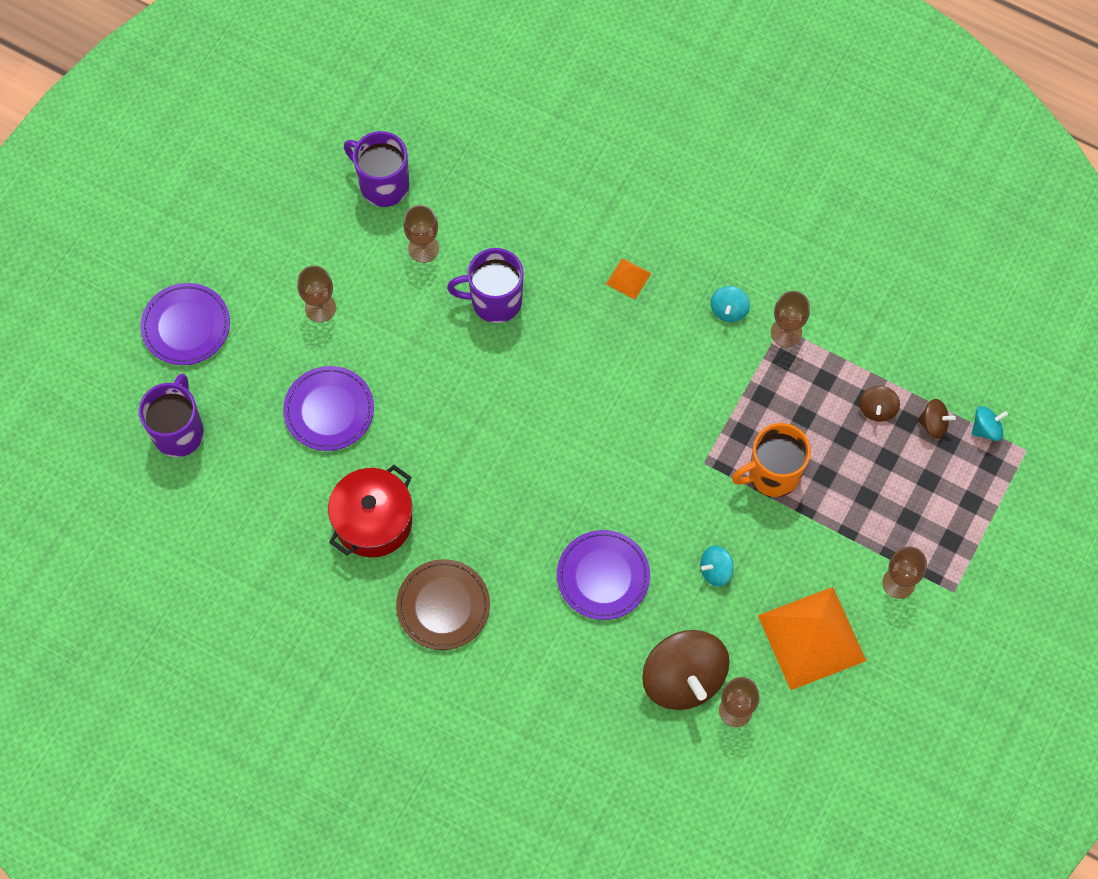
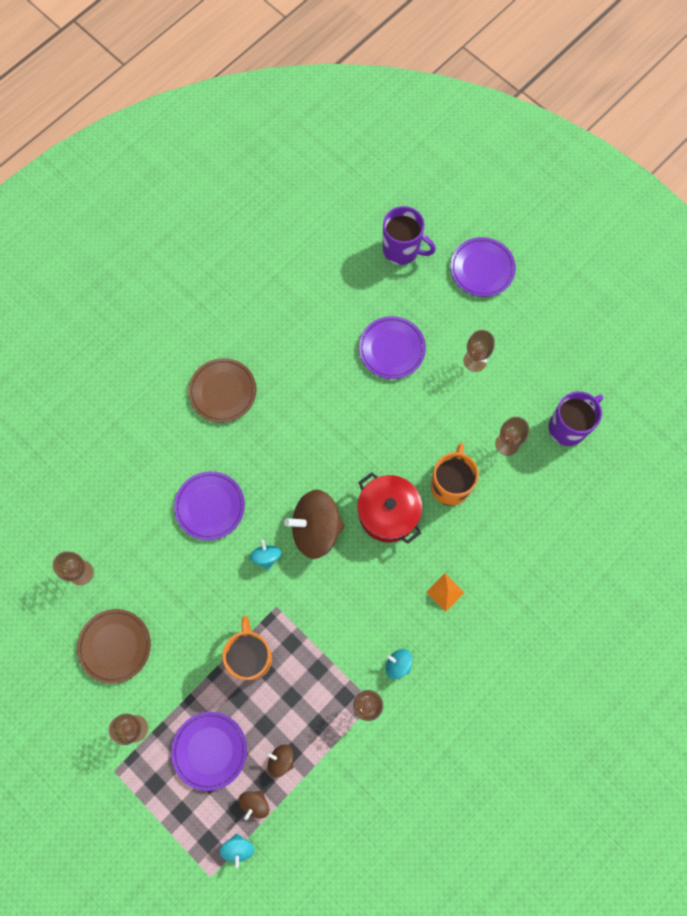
camera: 105 degrees right, 5 degrees up
(373, 521) = (299, 360): red pot -> red pot (388, 513)
(494, 301) = (450, 485): purple mug -> orange mug
(683, 678) = (116, 542): brown spinning top -> brown spinning top (316, 529)
(715, 570) = (189, 589): turquoise spinning top -> turquoise spinning top (266, 557)
(811, 637) = (115, 646): orange pyramid -> brown plate
(893, 490) = (210, 750): none -> purple plate

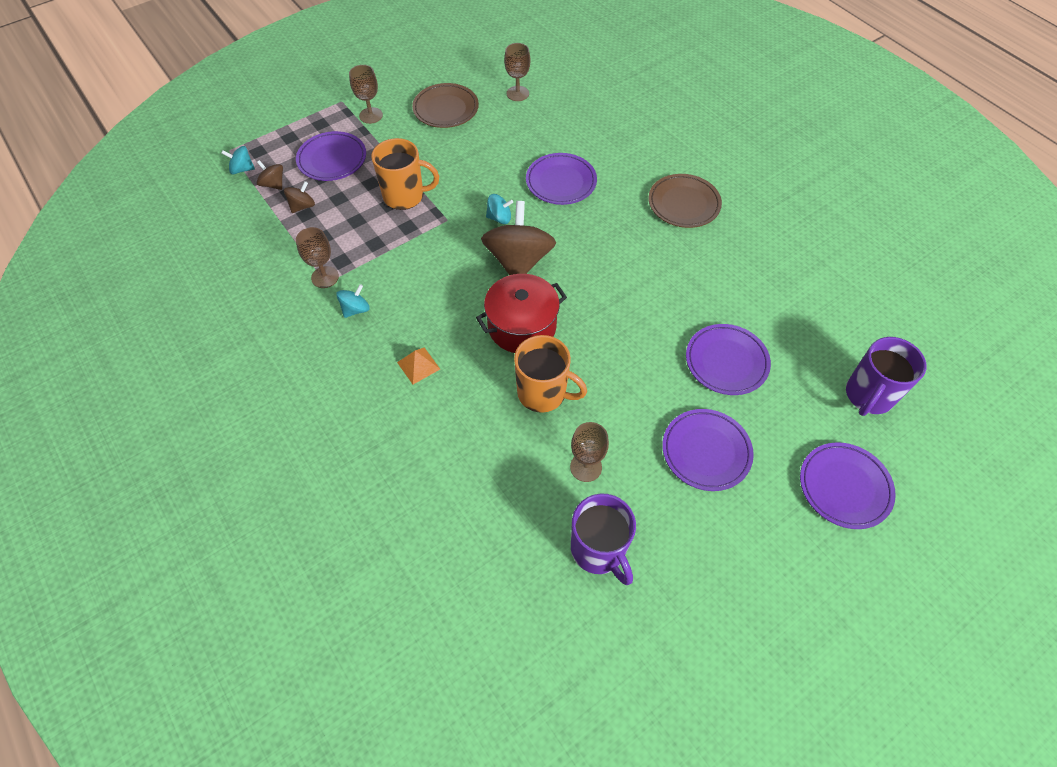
camera: 100 degrees right, 15 degrees down
(475, 360) = (706, 451): brown goblet -> purple plate

